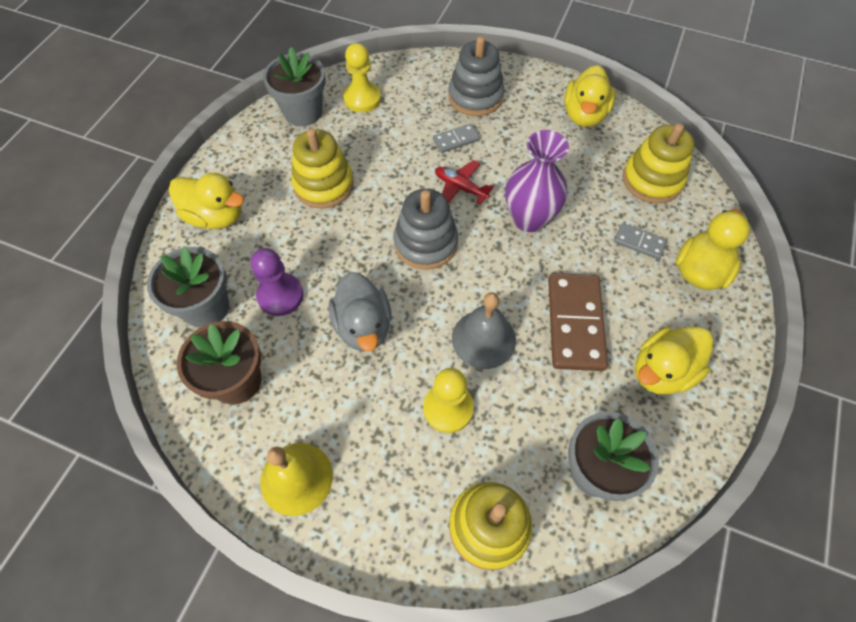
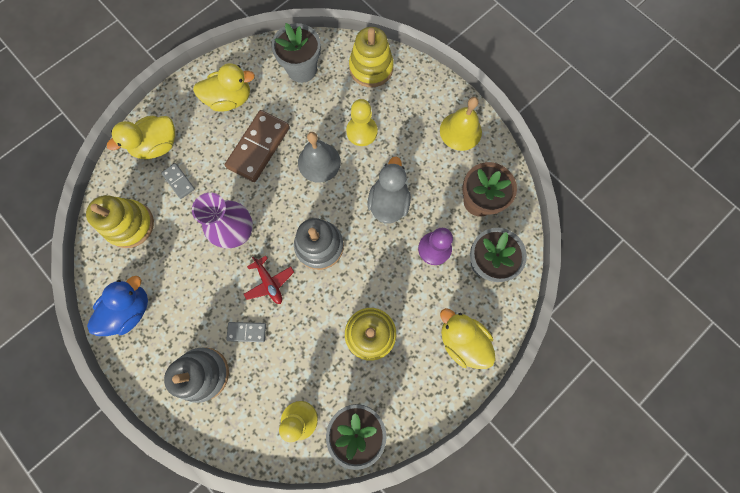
camera: 155 degrees left, 15 degrees up
(584, 115) = (130, 309): yellow duck -> blue duck

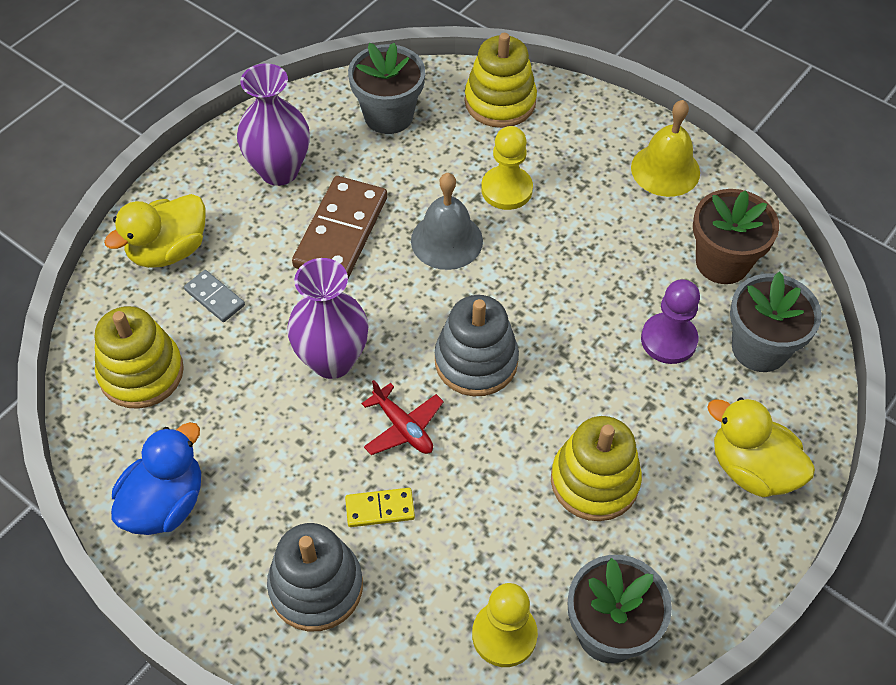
camera: 10 degrees left, 20 degrees down
(230, 99) = (279, 170): yellow duck -> purple vase
(247, 332) = (380, 509): grey domino -> yellow domino
(388, 202) = (576, 283): grey duck -> none

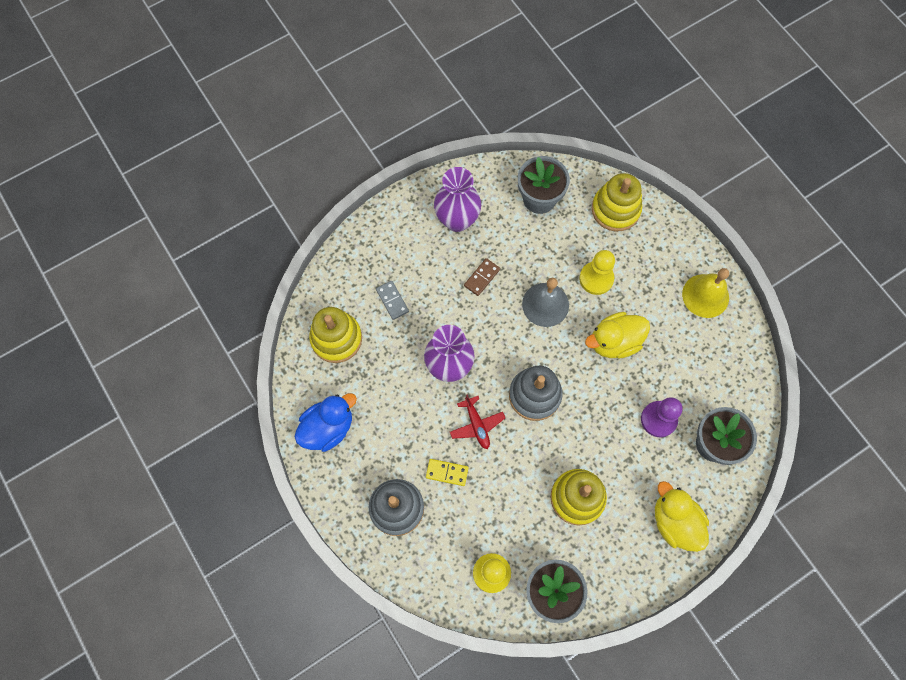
camera: 20 degrees right, 15 degrees up
(168, 250) = (374, 258): yellow duck -> yellow duck (614, 342)
(341, 232) = (481, 277): brown domino -> brown domino, size x0.49
(722, 262) = (715, 376): brown flower pot -> none

